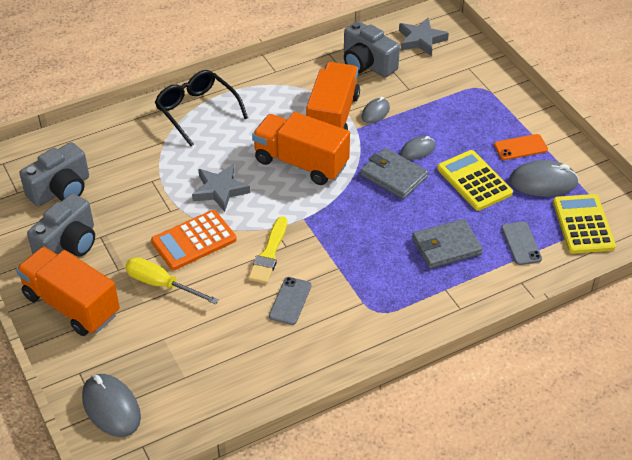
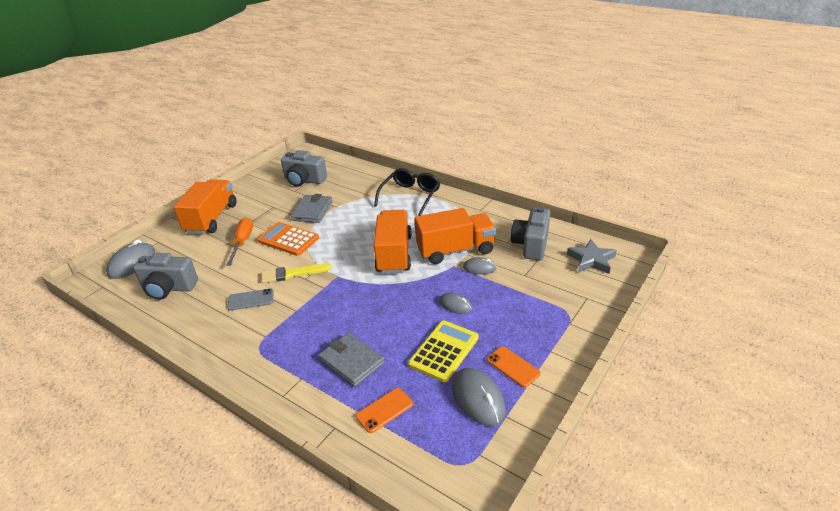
camera: 65 degrees right, 10 degrees down
(68, 244) = (261, 199): grey camera -> grey camera (169, 288)
(161, 284) = (242, 242): yellow screwdriver -> orange screwdriver
(220, 190) = (341, 232): grey star -> none
(394, 176) = (414, 303): grey wallet -> grey wallet (312, 211)
(521, 243) = (384, 410): grey phone -> orange phone
(583, 224) = (440, 450): yellow calculator -> none

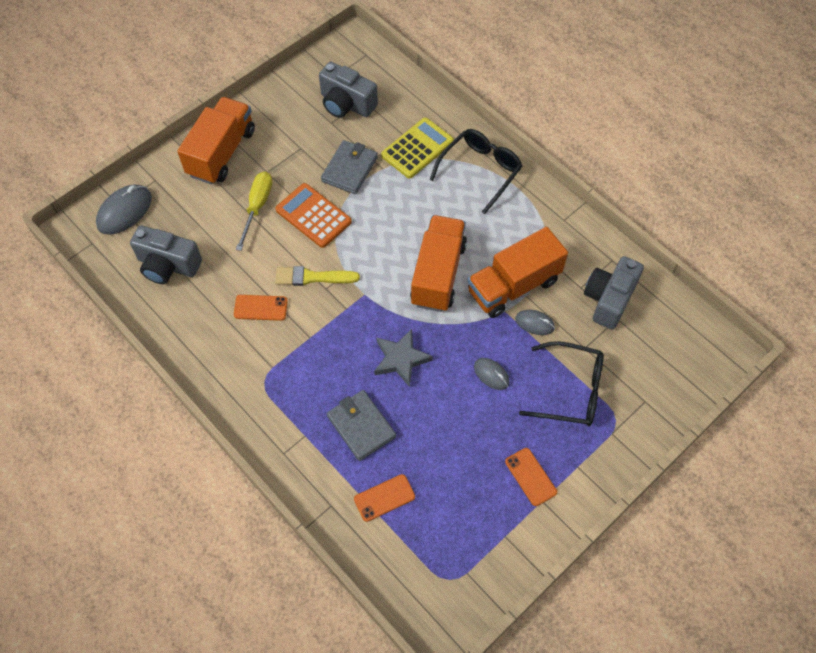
camera: 10 degrees right, 25 degrees up
(242, 242) = (257, 207): orange screwdriver -> yellow screwdriver
(251, 300) = (260, 307): grey phone -> orange phone
(444, 351) = (462, 437): yellow calculator -> yellow calculator (417, 148)
(455, 250) = (513, 286): orange truck -> orange truck turned 150 degrees clockwise
(478, 399) = (482, 508): grey mouse -> none
(524, 302) = (571, 390): none -> black glasses
(591, 260) = (673, 344): grey star -> grey star (401, 359)

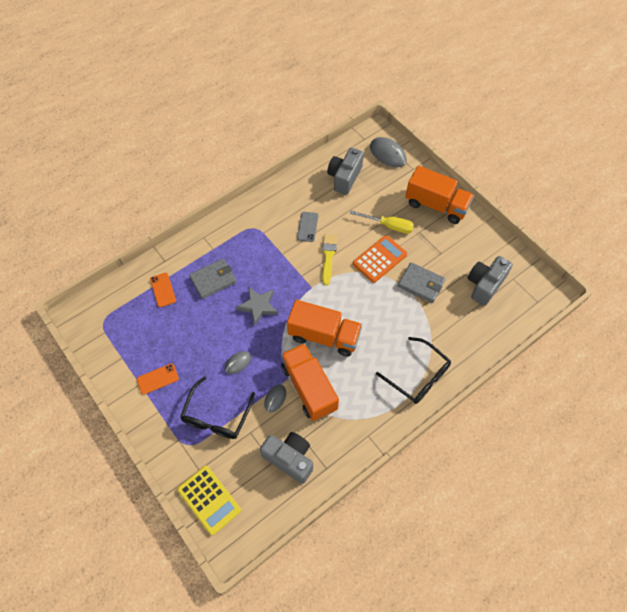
camera: 95 degrees right, 0 degrees up
(260, 307) = (307, 227): orange phone -> grey phone
(417, 148) = (441, 331): yellow calculator -> yellow calculator (209, 499)

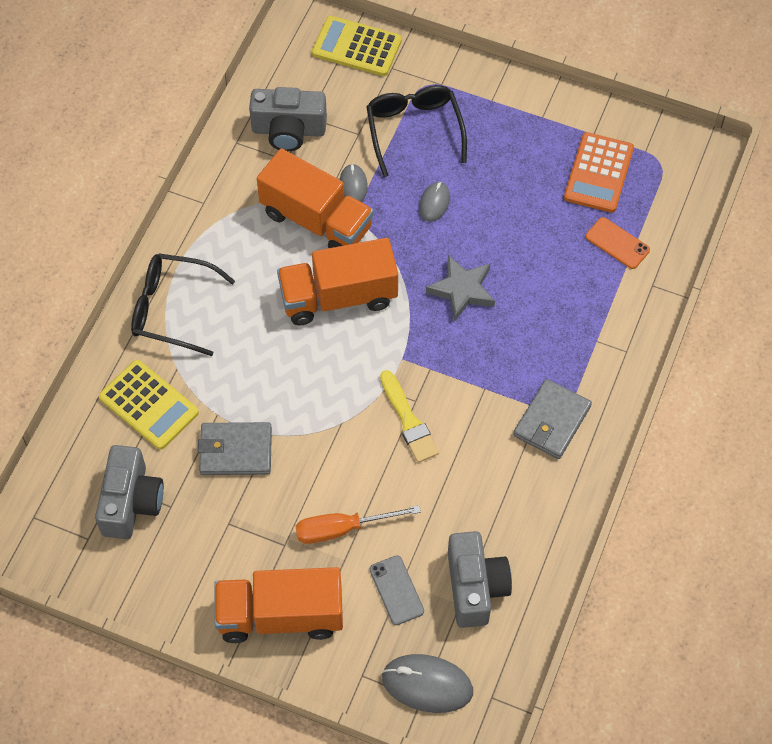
camera: 150 degrees right, 0 degrees up
(157, 379) = (524, 133): orange phone -> none
(213, 280) = (557, 294): grey wallet -> grey wallet (551, 421)
(307, 227) = (476, 456): grey phone -> grey phone (396, 590)
(379, 259) = (324, 459): orange calculator -> orange calculator (599, 173)
(388, 226) = (342, 529): yellow screwdriver -> orange screwdriver
(455, 328) = (149, 405): none -> yellow calculator

